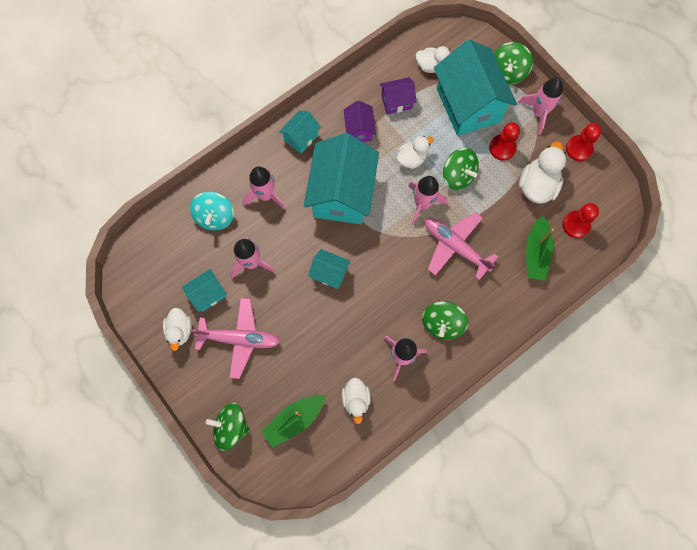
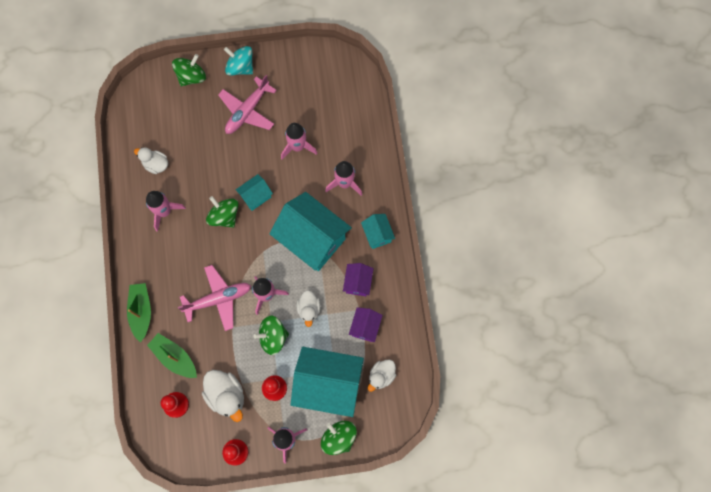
camera: 120 degrees right, 0 degrees up
(180, 330) = (278, 76): white duck -> none
(208, 294) = (293, 106): turquoise house -> none
(215, 216) = (349, 139): turquoise spinning top -> turquoise spinning top (240, 67)
(294, 420) = (169, 118): green boat -> green boat (141, 312)
(359, 130) = (358, 283): purple house -> purple house turned 75 degrees clockwise
(442, 323) = (168, 254): green spinning top -> green spinning top (224, 216)

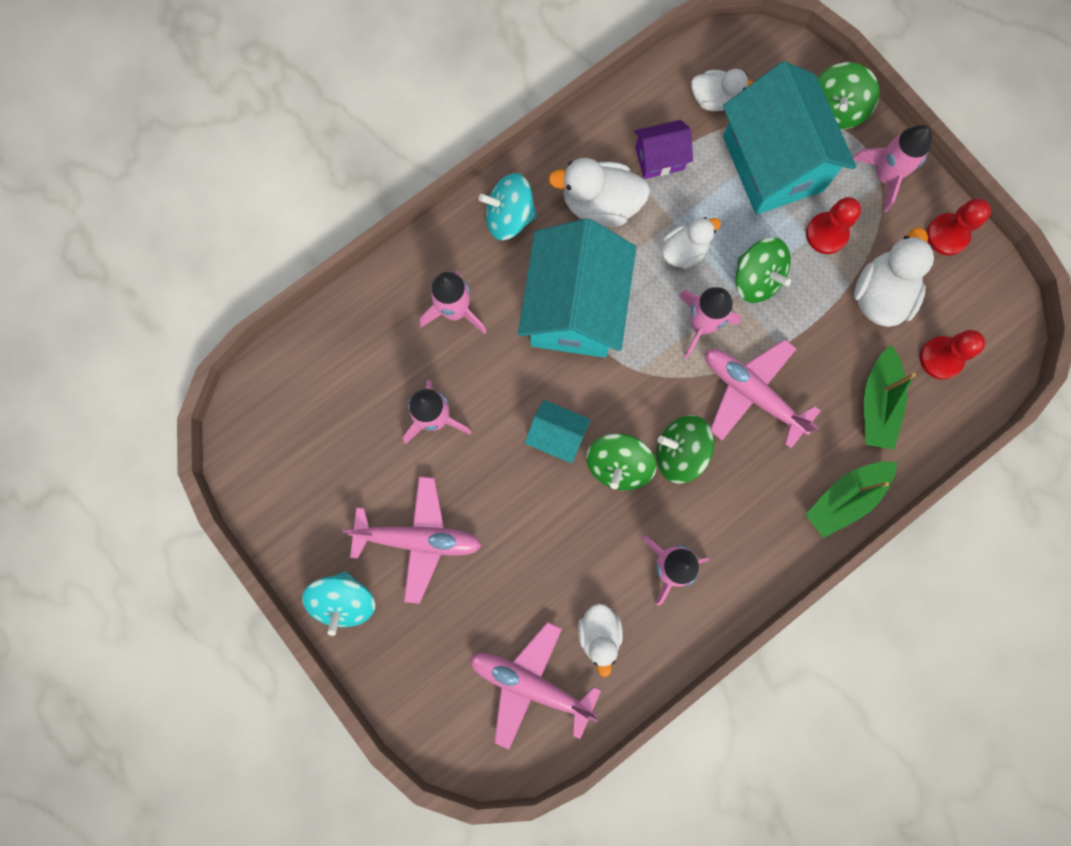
camera: 120 degrees left, 5 degrees up
(155, 124) = (530, 684): none -> pink plane
(191, 77) = (408, 676): green spinning top -> green spinning top (680, 452)
(358, 283) = (600, 204): purple house -> white duck
(377, 234) = (509, 217): turquoise house -> turquoise spinning top

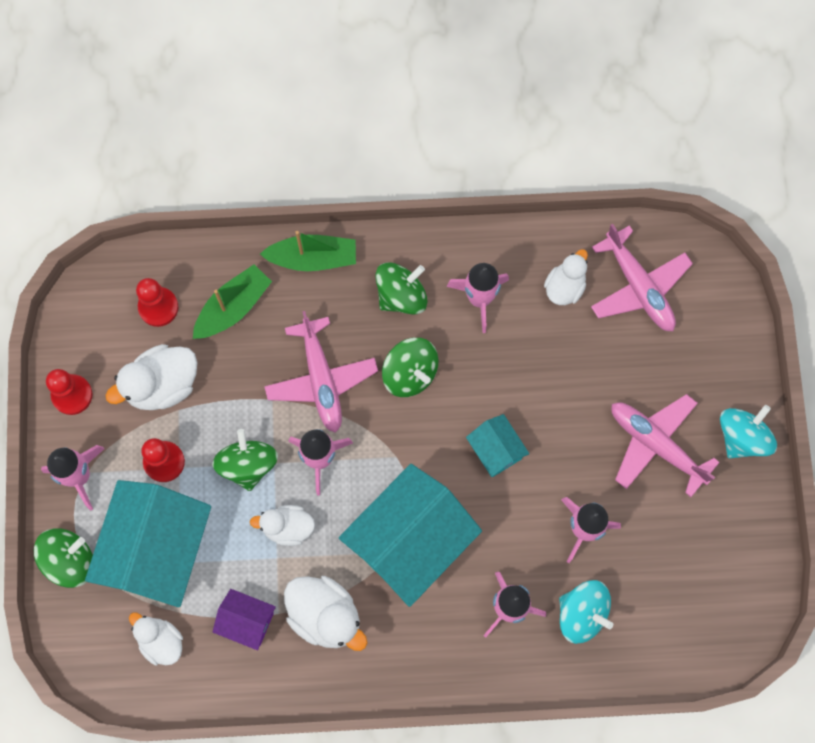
camera: 145 degrees left, 5 degrees down
(509, 217) = (409, 658): turquoise spinning top -> turquoise spinning top (582, 614)
(618, 465) = (464, 396): green spinning top -> green spinning top (401, 295)

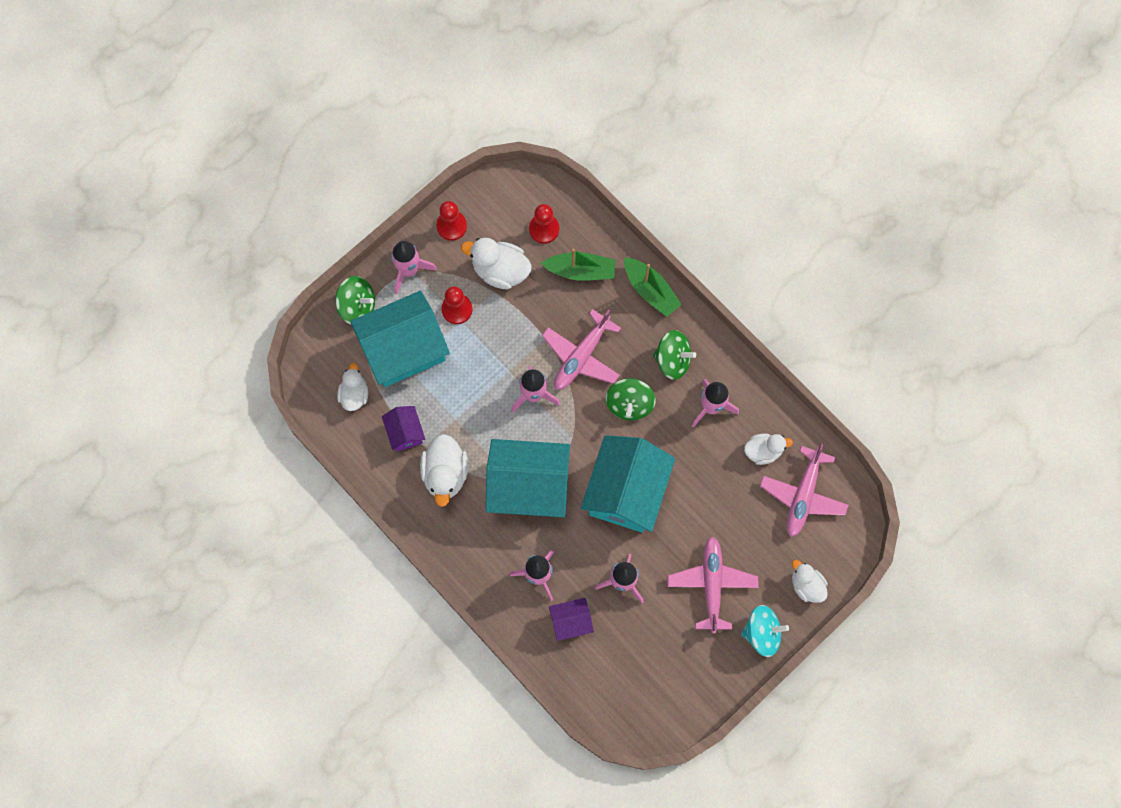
camera: 50 degrees right, 0 degrees up
(248, 465) = (495, 357): green spinning top -> none
(287, 527) = (478, 410): white duck -> white duck (806, 585)
(495, 450) = (626, 492): turquoise house -> turquoise house, size x2.11
(582, 614) = (571, 621): turquoise spinning top -> purple house

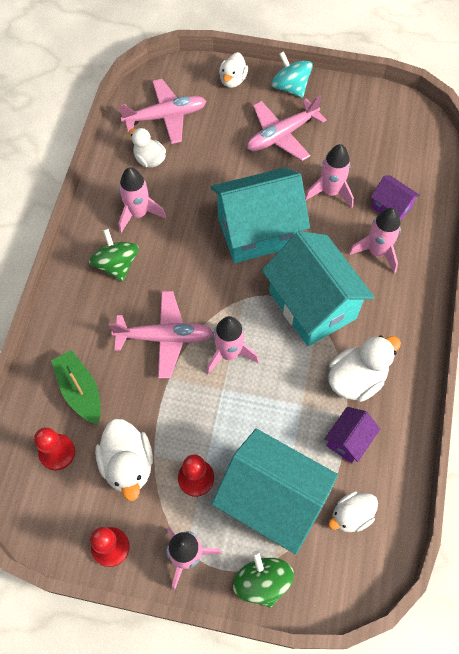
camera: 125 degrees left, 10 degrees down
(629, 404) = (180, 273): green spinning top -> none
(650, 290) = (62, 320): green boat -> none

